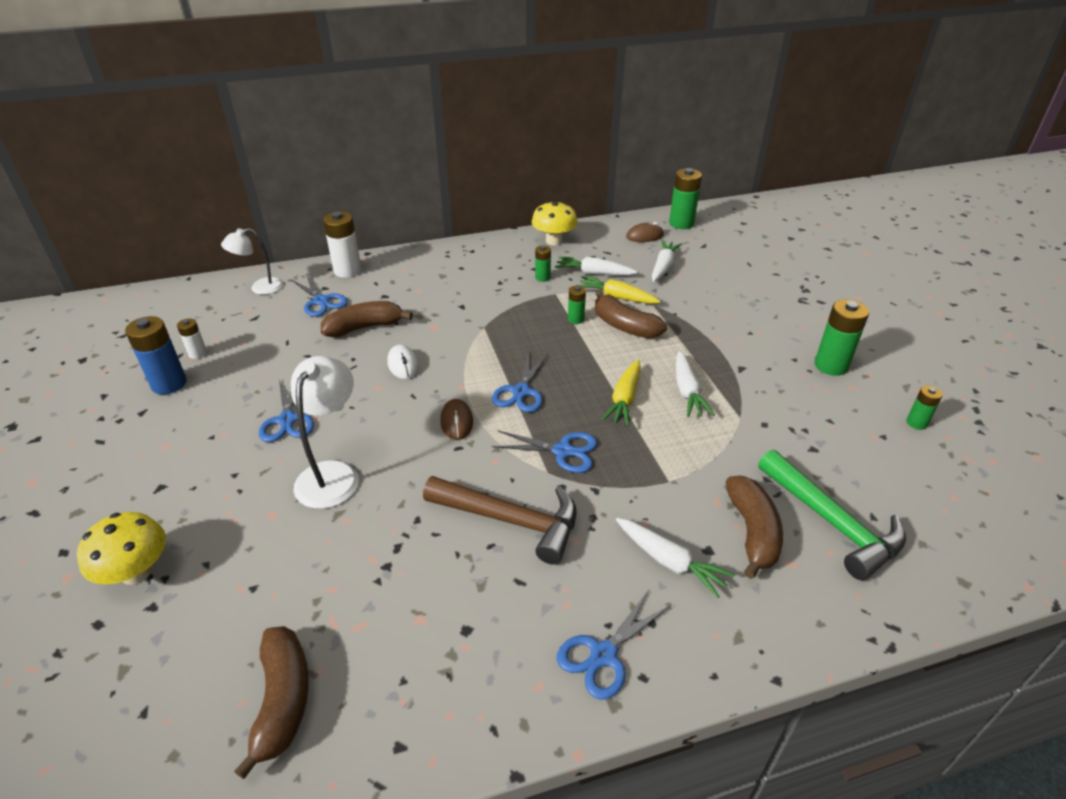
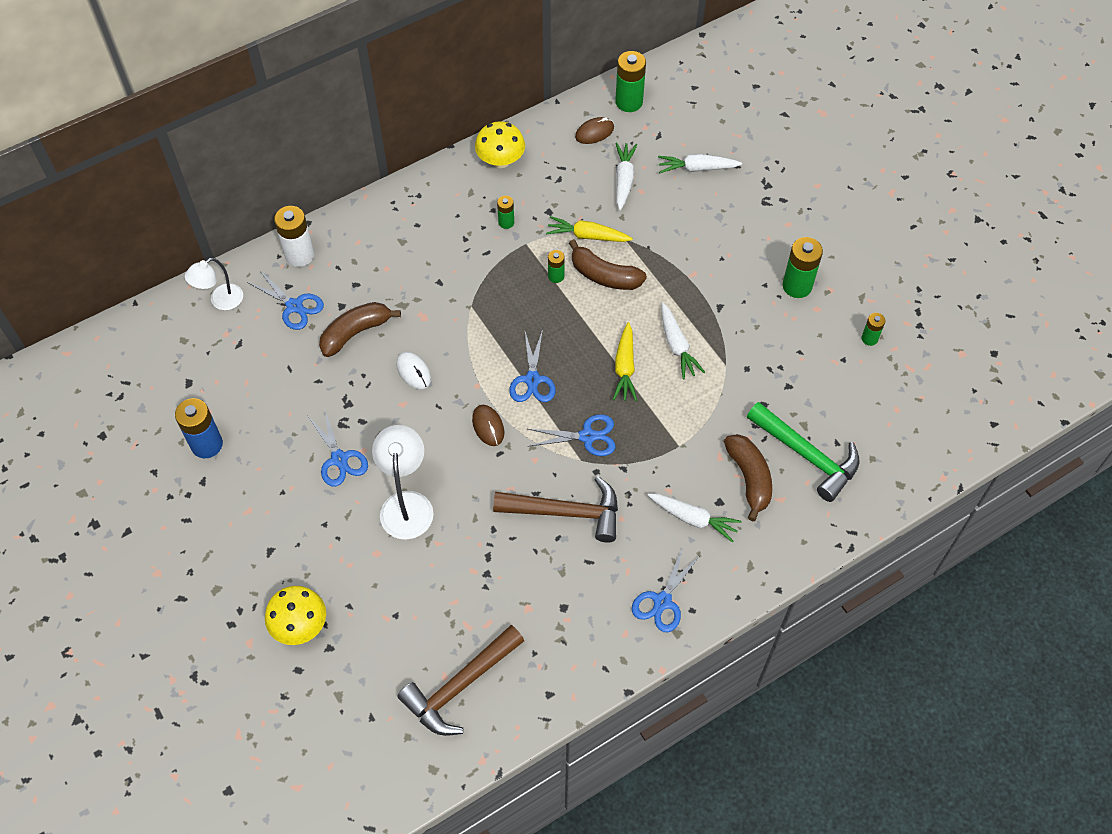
camera: 15 degrees left, 20 degrees up
(198, 353) = (211, 402): white battery -> none
(283, 700) = (460, 686): brown banana -> brown hammer
(593, 273) = (555, 204): white carrot -> white carrot (696, 168)

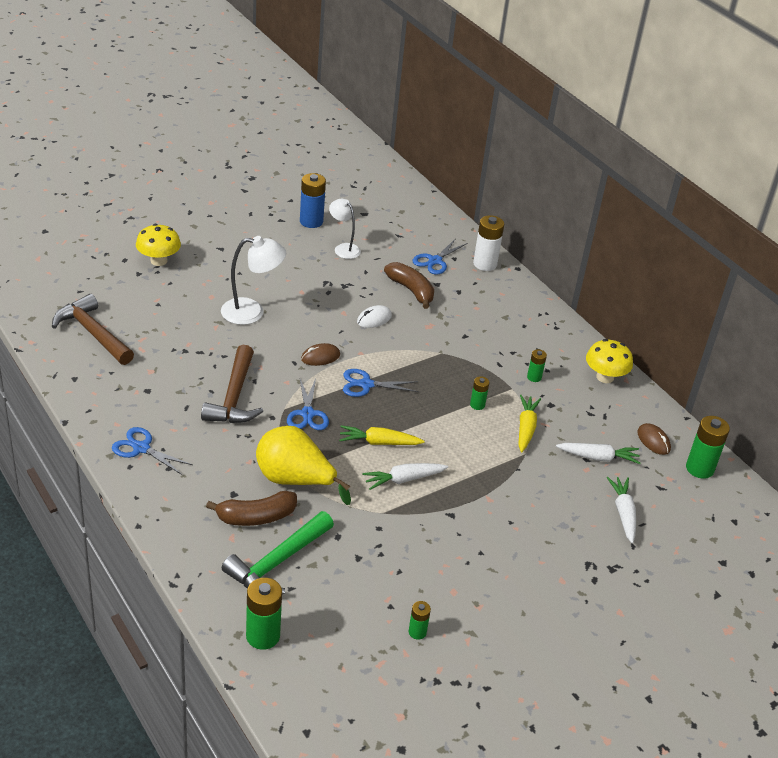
camera: 85 degrees right, 20 degrees down
(220, 301) = (437, 227): white lamp -> white lamp (343, 248)
(339, 459) = (294, 280): blue scissors -> none
(604, 275) = (481, 436): brown banana -> none
(692, 445) = (295, 480): none -> yellow pear
(693, 519) = (218, 475): white carrot -> none
(797, 286) = (481, 578): green battery -> green battery (263, 636)

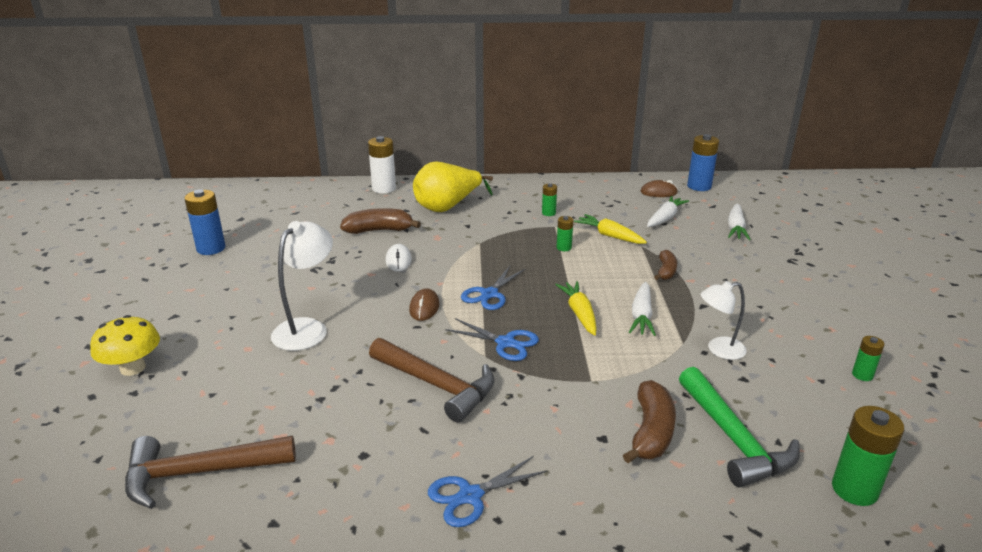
camera: 55 degrees left, 10 degrees down
(295, 480) = (605, 384): yellow pear -> yellow pear (448, 207)
(343, 248) = (276, 244): white lamp -> white lamp (719, 349)
(378, 442) = (579, 313): yellow carrot -> yellow carrot turned 135 degrees clockwise
(435, 261) = (352, 207): blue scissors -> none
(491, 479) = (666, 271): none -> brown banana
(605, 377) = (572, 187): yellow mushroom -> none
(623, 513) = (735, 228): white carrot -> white carrot turned 105 degrees counterclockwise
(699, 468) = (699, 186): green battery -> blue battery

